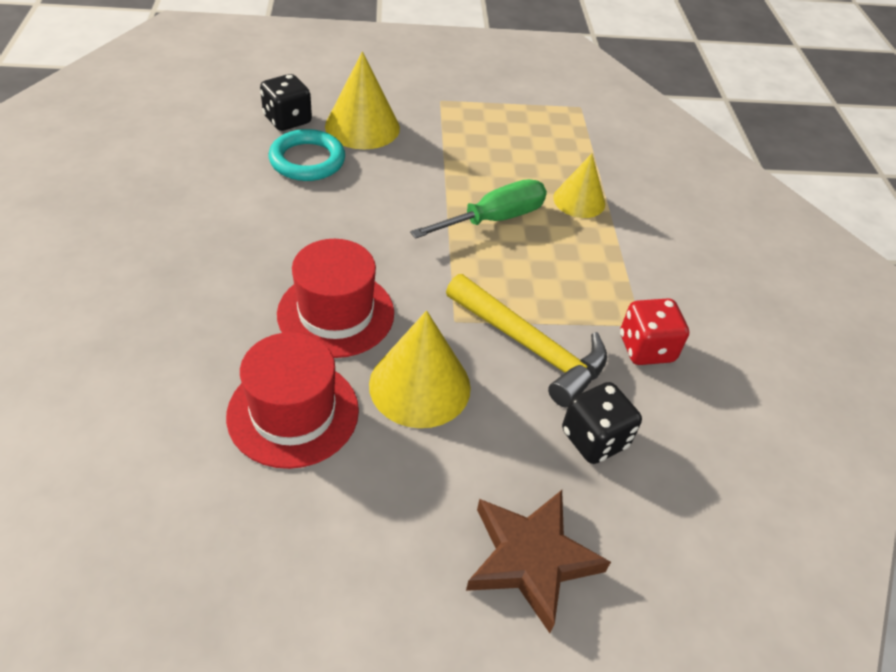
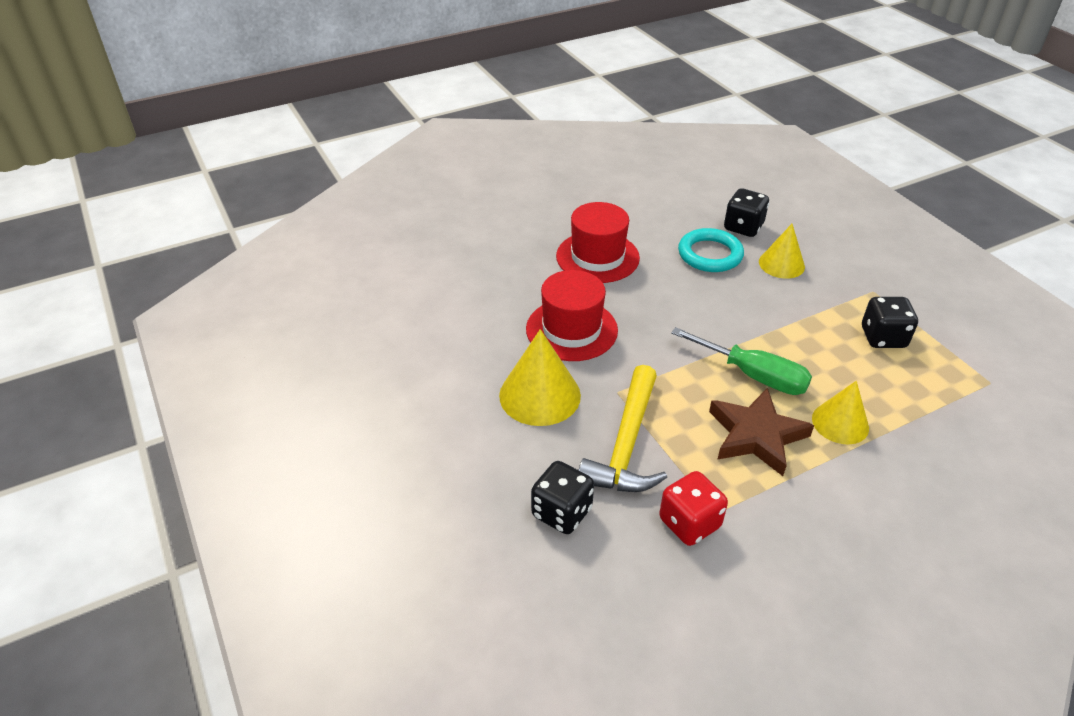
camera: 70 degrees right, 5 degrees down
(293, 412) = (474, 345): red hat -> red hat (597, 257)
(362, 127) = (781, 264): yellow cone -> yellow cone, size x0.66
(499, 126) = (883, 337): none -> black dice
(531, 559) = (431, 504): brown star -> brown star (756, 435)

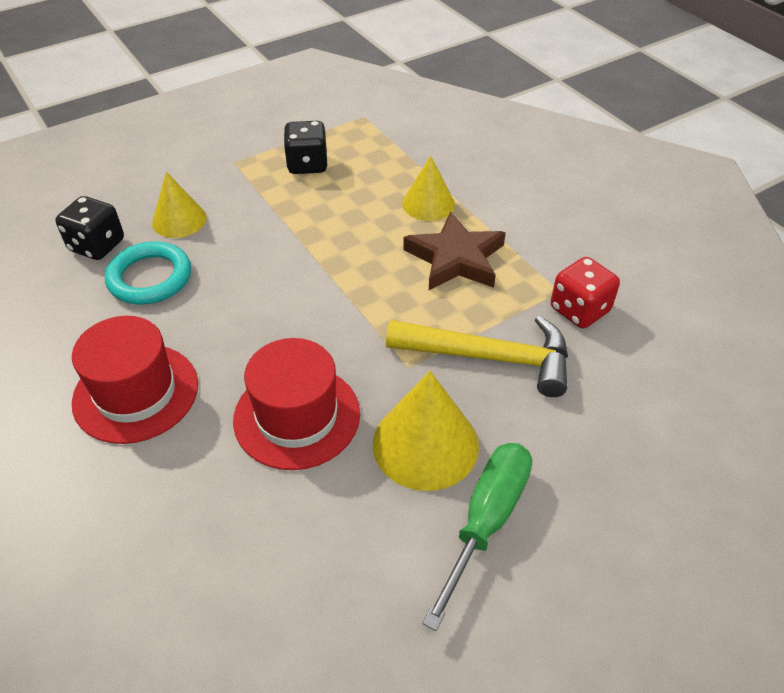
camera: 95 degrees left, 5 degrees up
(561, 512) = (600, 411): black dice -> none
(753, 375) = (370, 255): green screwdriver -> green screwdriver (486, 520)

